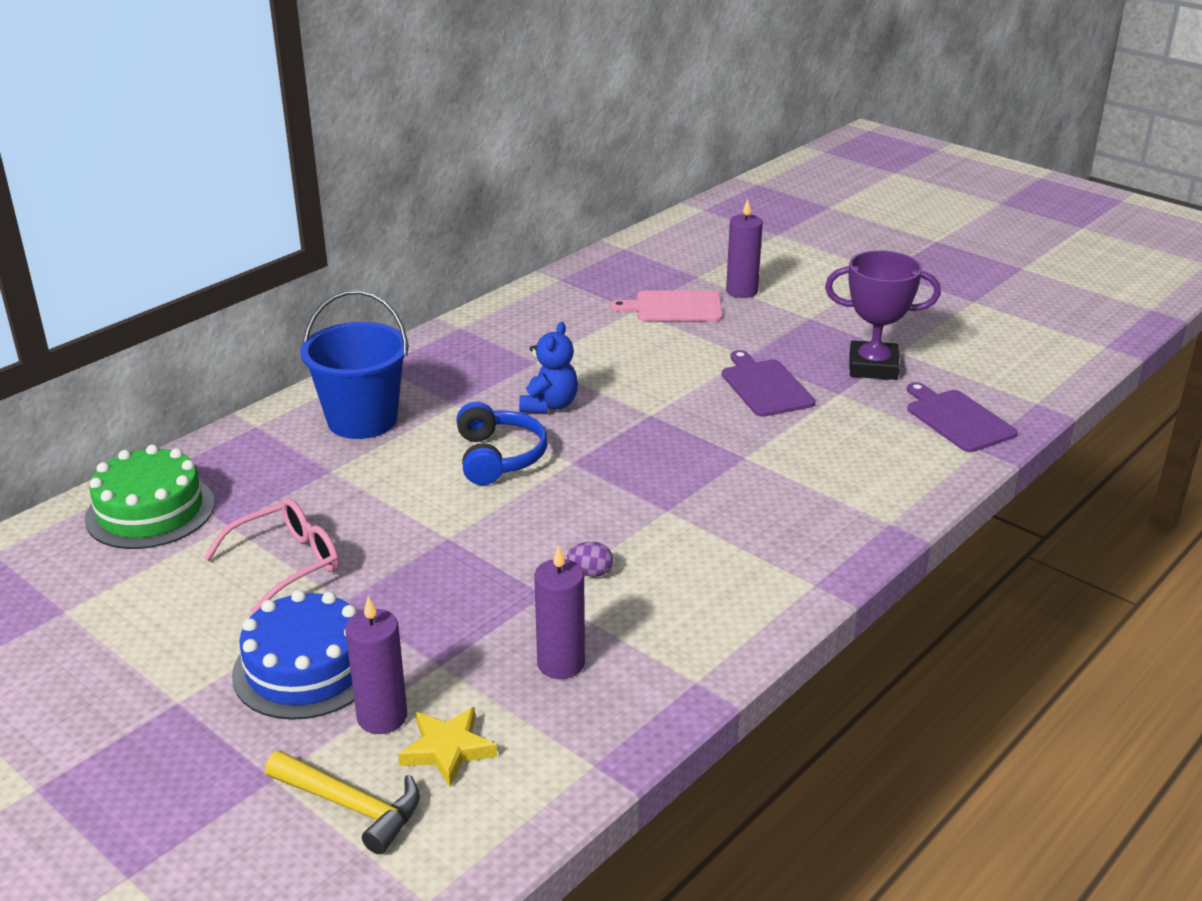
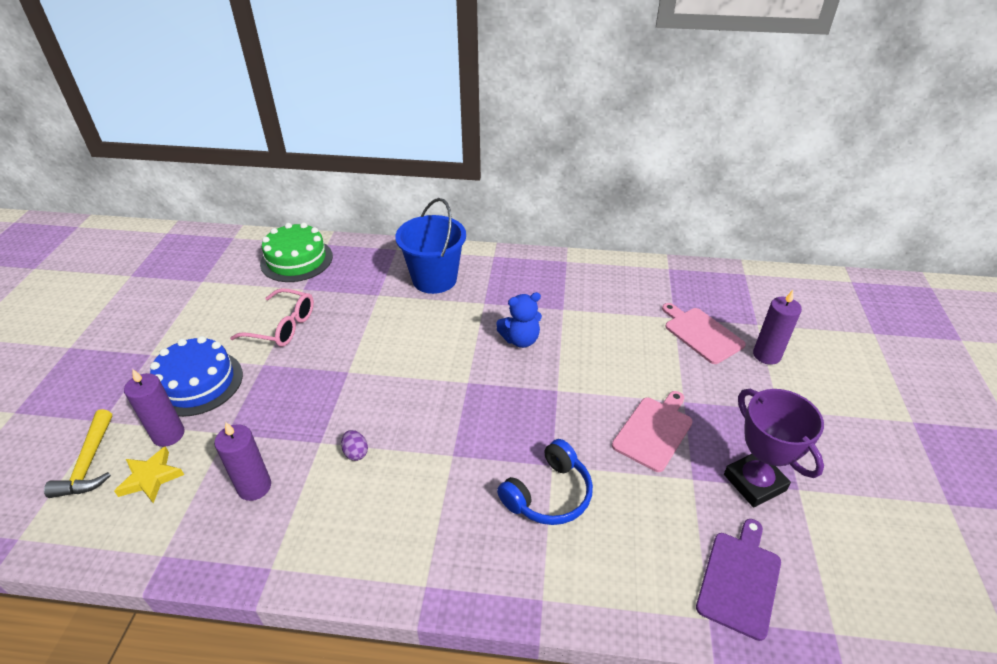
camera: 55 degrees right, 10 degrees up
(498, 457) = (445, 348): blue headphones -> blue headphones (549, 494)
(765, 386) = (654, 431): purple cutting board -> pink cutting board

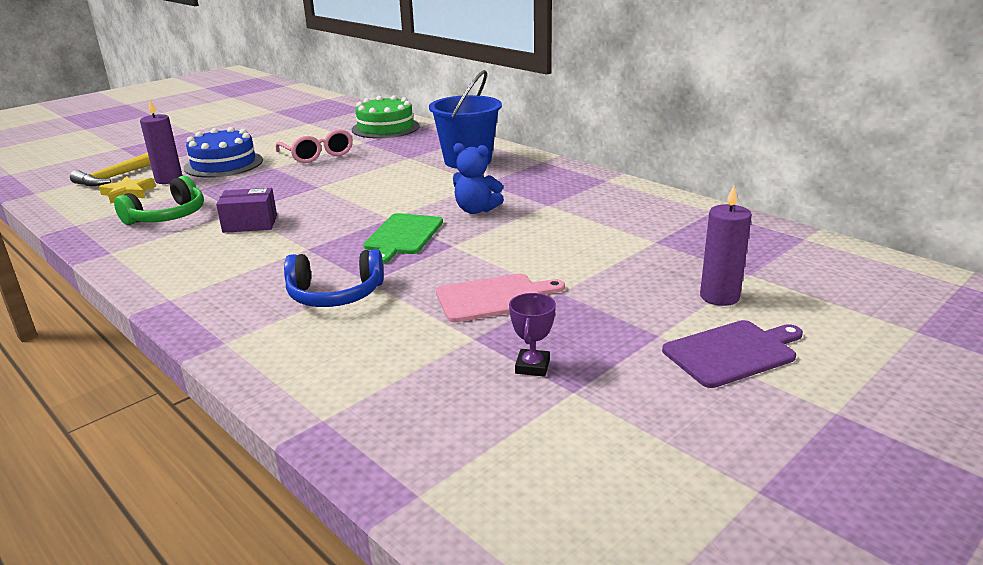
camera: 40 degrees right, 15 degrees down
(254, 487) = (168, 216): purple candle -> green headphones
(356, 452) = (250, 224): purple egg -> purple box
(507, 399) = (403, 236): none -> green cutting board
(701, 334) = (666, 260): pink cutting board -> none
(740, 580) = (395, 413): purple cutting board -> purple cutting board (732, 352)
(754, 482) = (532, 366): purple trophy -> purple trophy, size x0.52

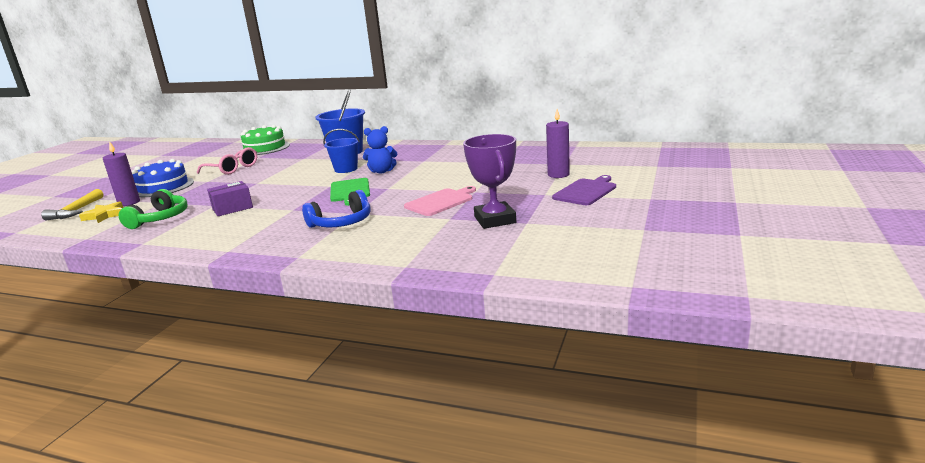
camera: 25 degrees left, 5 degrees down
(437, 192) = (346, 169): none -> blue bucket
(532, 366) = (495, 220): purple trophy -> purple trophy, size x1.94

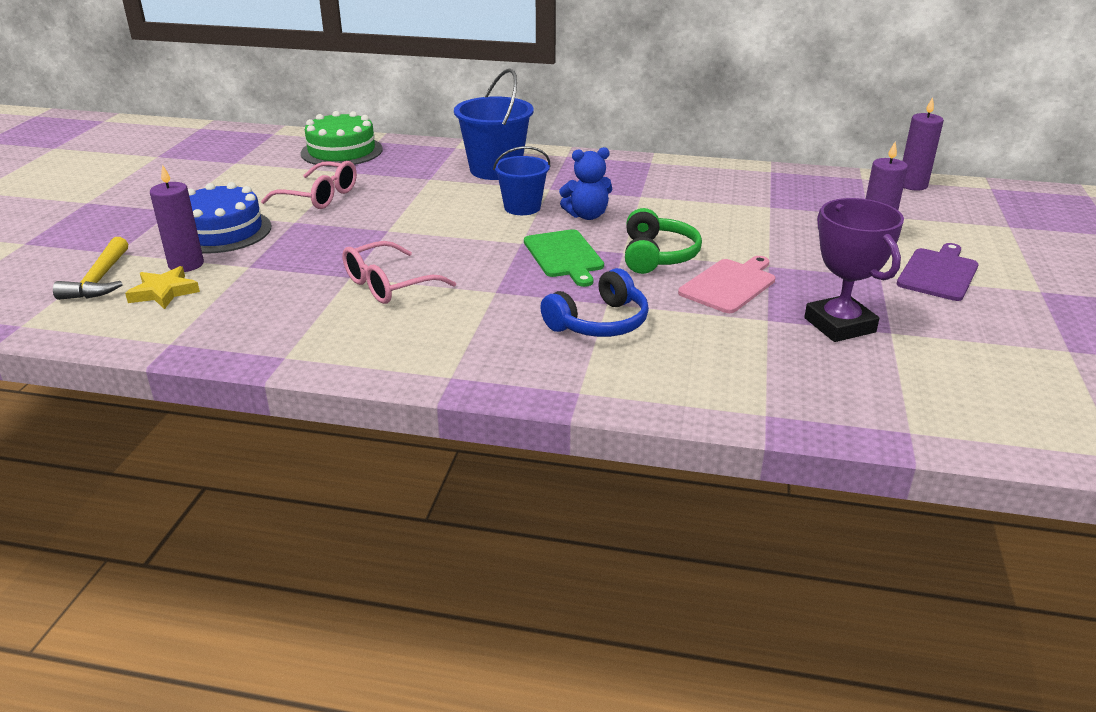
camera: 10 degrees left, 10 degrees up
(160, 218) = (274, 303): green headphones -> green headphones (657, 255)
(232, 208) = (388, 285): purple box -> pink glasses
(607, 148) = (912, 185): none -> purple candle

